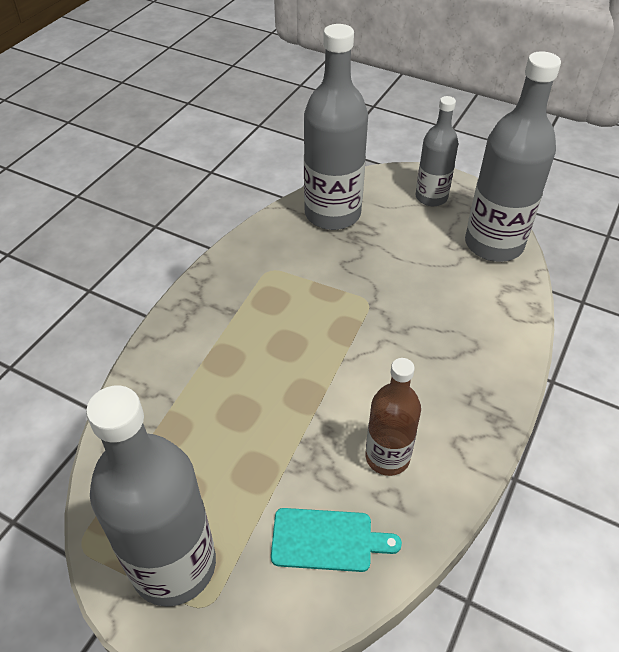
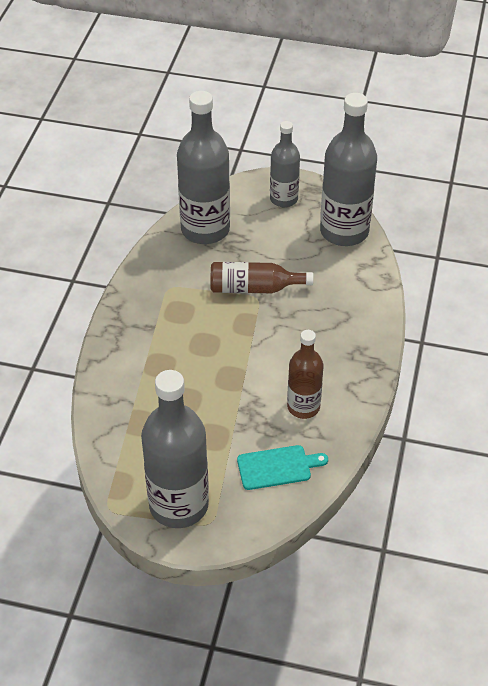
camera: 15 degrees left, 0 degrees up
(368, 289) = (254, 288): none -> brown bottle

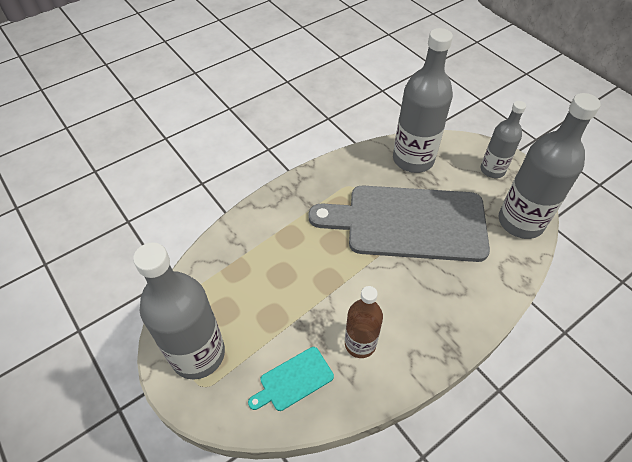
camera: 40 degrees right, 5 degrees up
(254, 288) = (409, 223): brown bottle -> grey cutting board
(277, 467) = (293, 380): turquoise cutting board -> turquoise cutting board turned 120 degrees clockwise

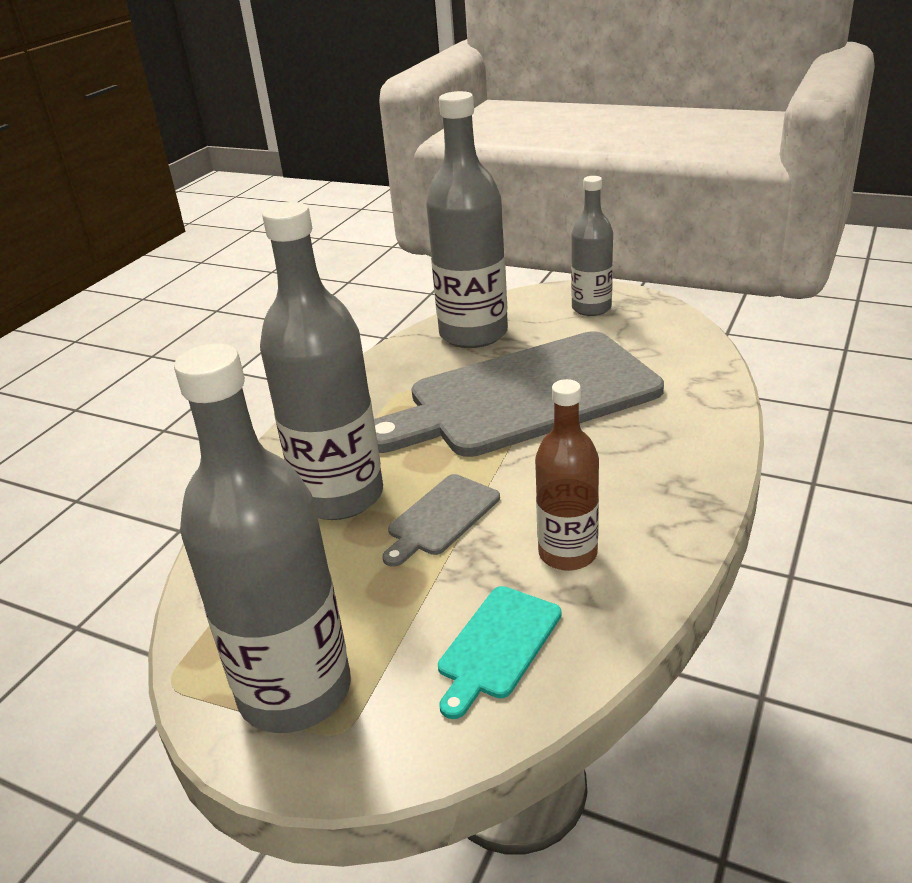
camera: 25 degrees left, 20 degrees down
(316, 286) = (441, 517): none -> grey cutting board
(520, 222) = (673, 342): grey bottle -> grey bottle (340, 496)

